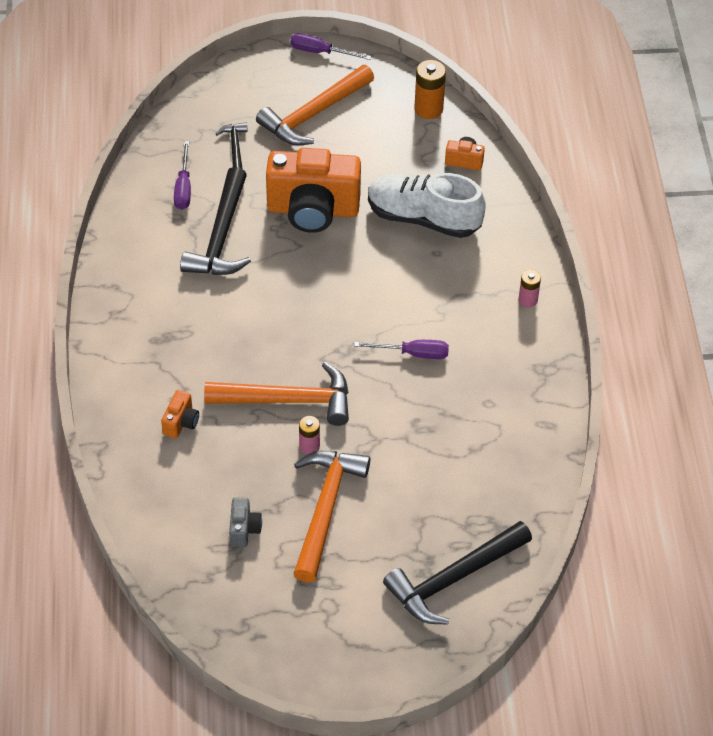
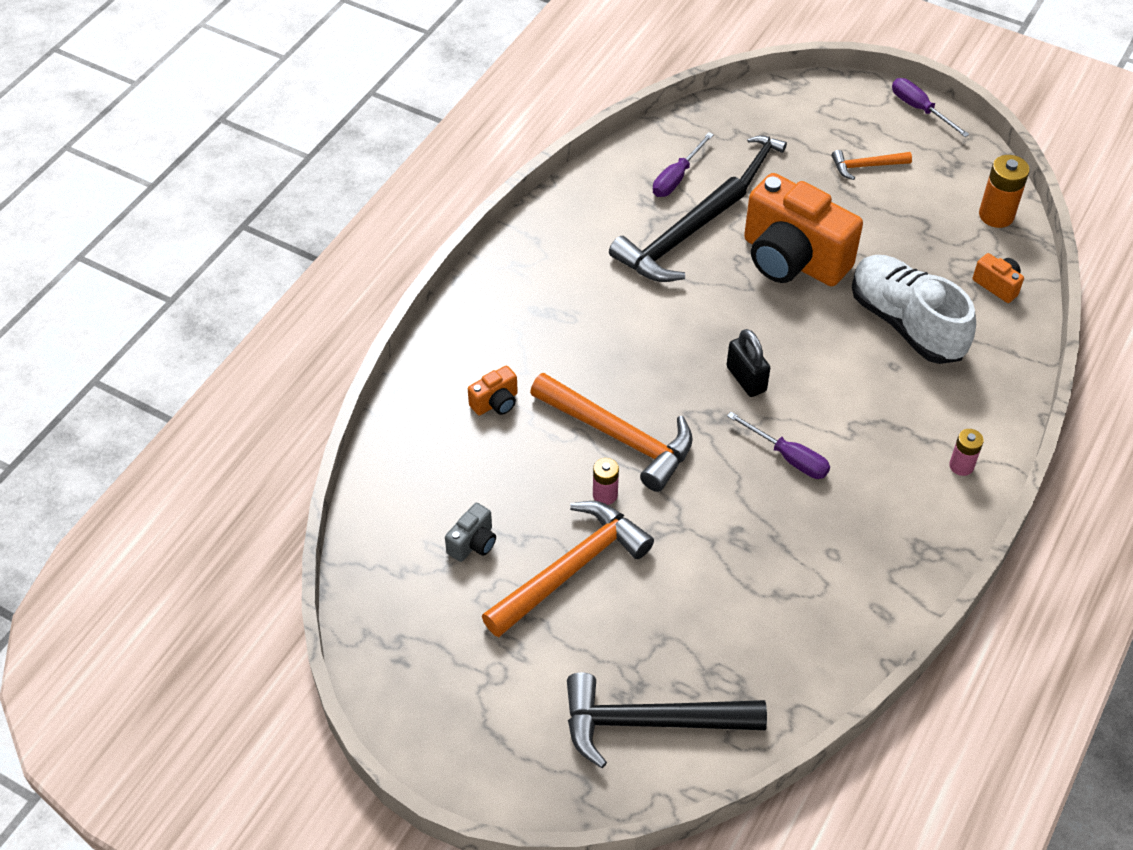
camera: 35 degrees right, 0 degrees up
(314, 114) = (866, 166): orange hammer -> orange hammer, size x0.51
(344, 313) = (746, 379): none -> black padlock

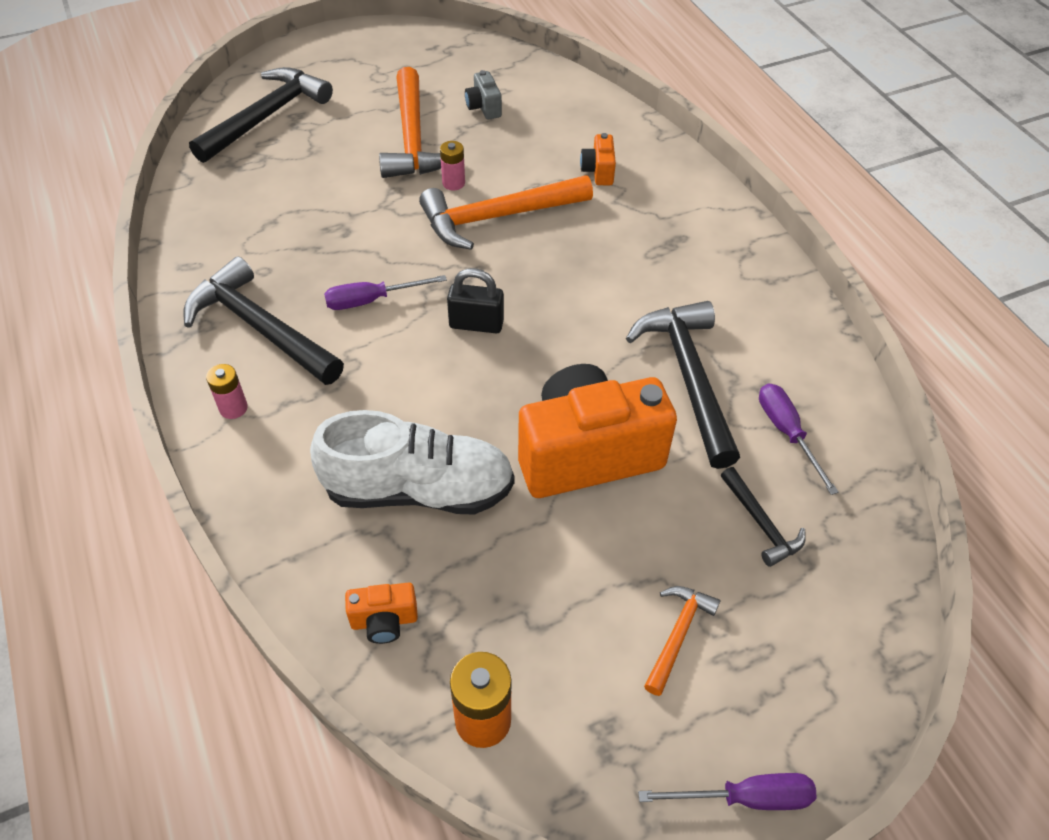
camera: 125 degrees right, 0 degrees up
(885, 507) = (260, 328): none -> black hammer

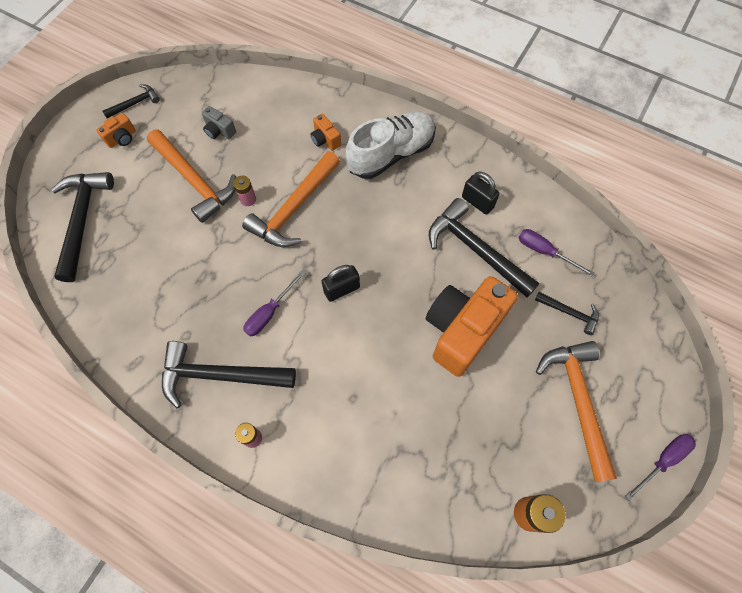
camera: 35 degrees left, 15 degrees up
(384, 621) = (442, 500): orange camera -> orange camera (122, 138)
(418, 44) = (135, 103): none -> black hammer
(419, 489) = (397, 413): white shoe -> white shoe (391, 154)
(677, 635) = (578, 401): orange hammer -> orange hammer, size x1.97
(739, 329) = (477, 202): none -> black padlock

